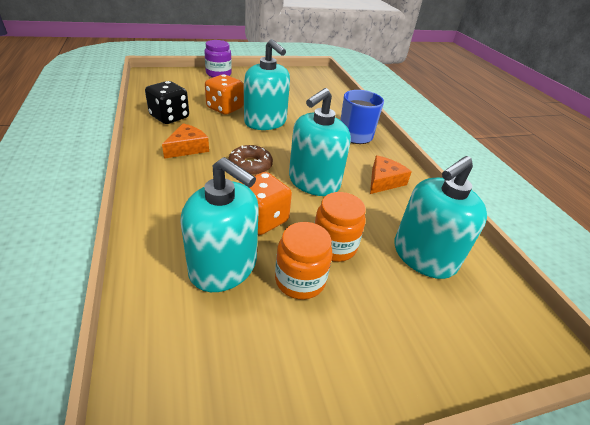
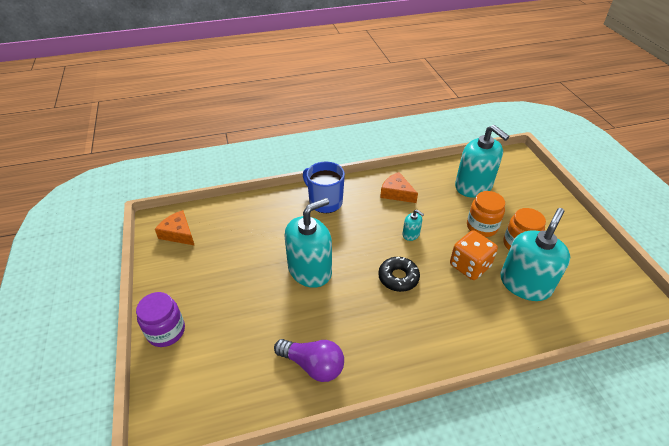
camera: 85 degrees left, 5 degrees up
(169, 117) = (313, 365): black dice -> purple light bulb
(187, 148) = (380, 332): orange cheese -> orange cheese (178, 233)
(224, 108) = (281, 311): orange dice -> none
(250, 165) = (398, 277): brown donut -> black donut
(313, 182) = (411, 234): turquoise soap dispenser -> turquoise soap dispenser, size x0.43

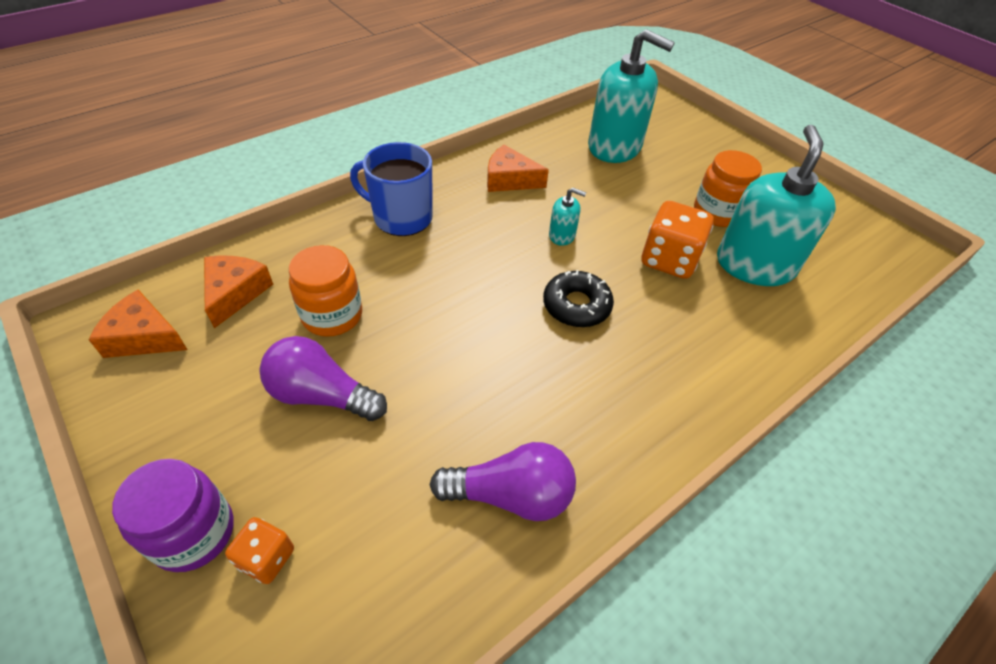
camera: 25 degrees left, 5 degrees up
(191, 353) = (267, 558): none -> orange dice
(226, 222) = (235, 293): none -> orange cheese
(245, 286) = (322, 395): none -> purple light bulb
(310, 270) = (428, 334): turquoise soap dispenser -> none
(482, 227) = (656, 200): orange jar -> orange jar (332, 315)

